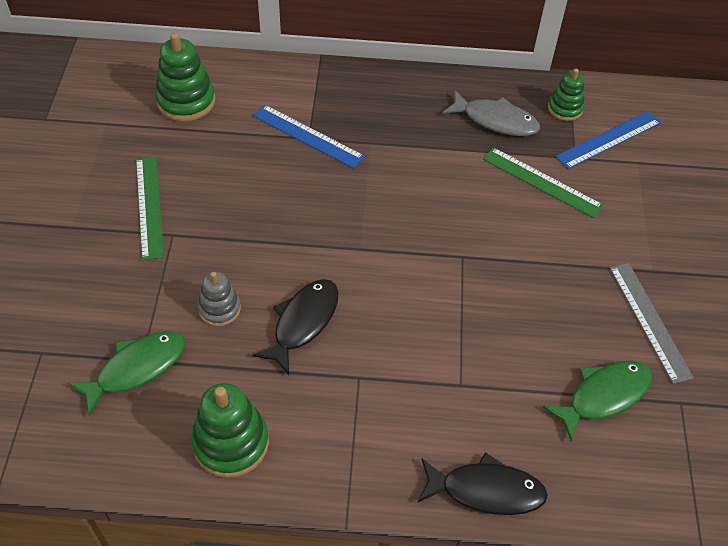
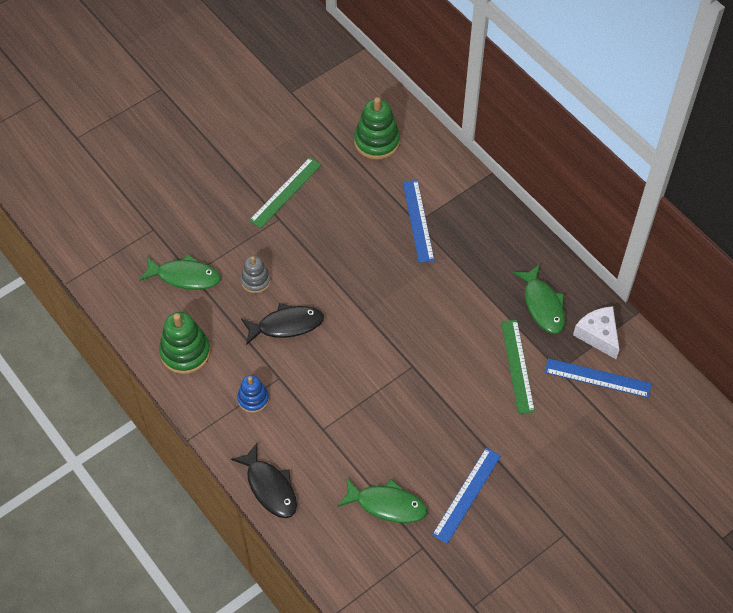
camera: 50 degrees right, 5 degrees up
(359, 421) = (253, 399): none -> blue stacking toy
(495, 120) = (542, 305): grey fish -> green fish
(565, 108) = (598, 335): green stacking toy -> white cheese
(649, 321) = (467, 495): grey ruler -> blue ruler

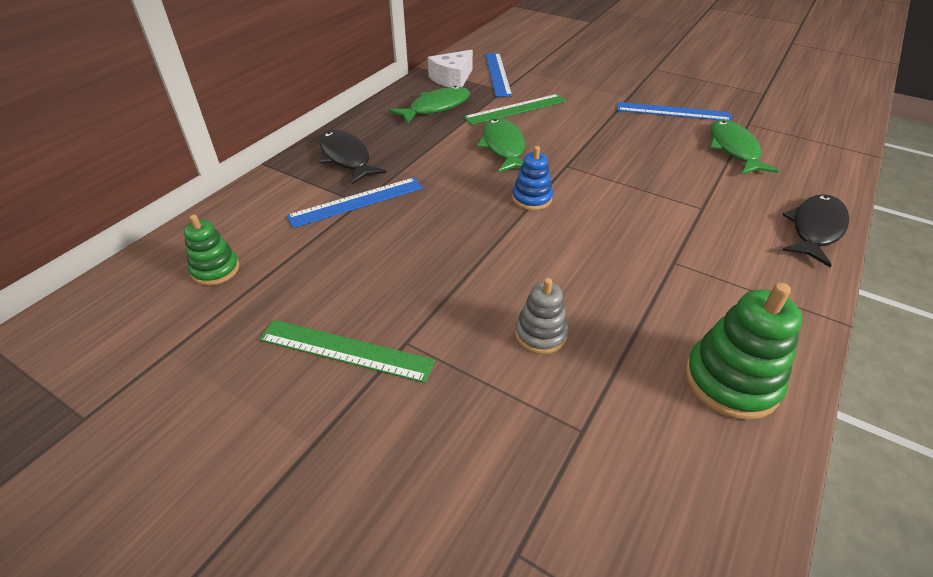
camera: 110 degrees left, 15 degrees down
(185, 276) = (594, 441): green fish -> green fish (503, 147)
(253, 399) = (726, 277): blue stacking toy -> blue stacking toy (532, 198)
(286, 325) = (591, 277): black fish -> black fish (346, 158)
(377, 141) = (215, 270): green stacking toy -> green stacking toy, size x0.61

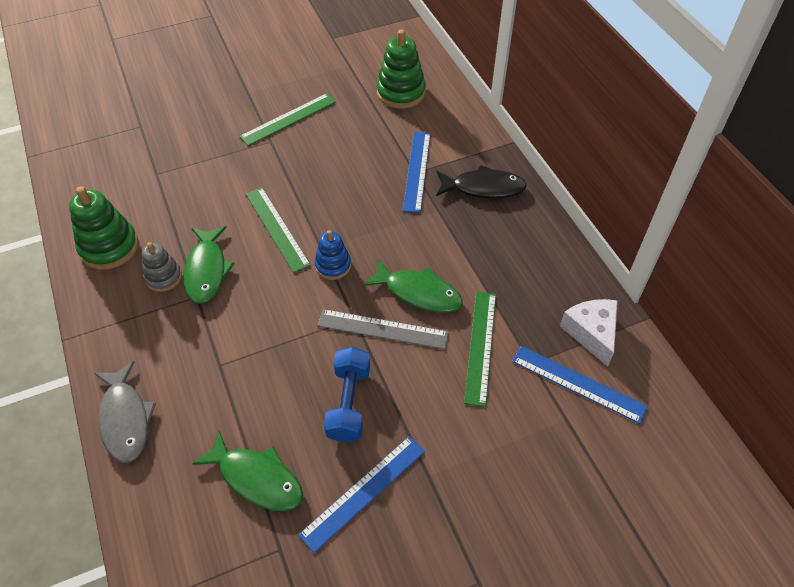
camera: 125 degrees right, 10 degrees up
(215, 270) = (401, 92): green stacking toy -> green stacking toy, size x1.63
(436, 107) = (531, 284): green fish -> green fish (206, 270)
(533, 255) = (277, 228): none -> green ruler
(540, 334) = (219, 193): grey stacking toy -> grey stacking toy (163, 277)
(557, 149) = (382, 329): none -> grey ruler
(632, 139) = (349, 403): none -> blue dumbbell
(815, 229) = (125, 419): black fish -> grey fish

